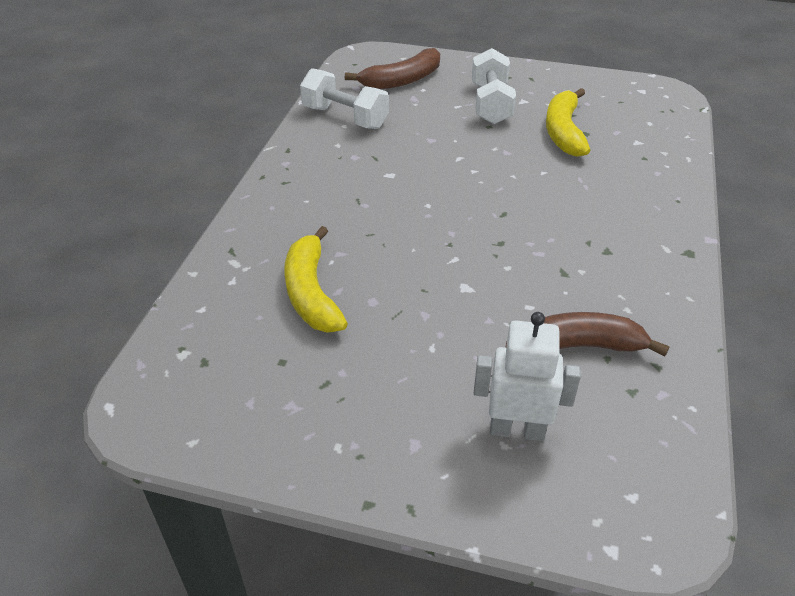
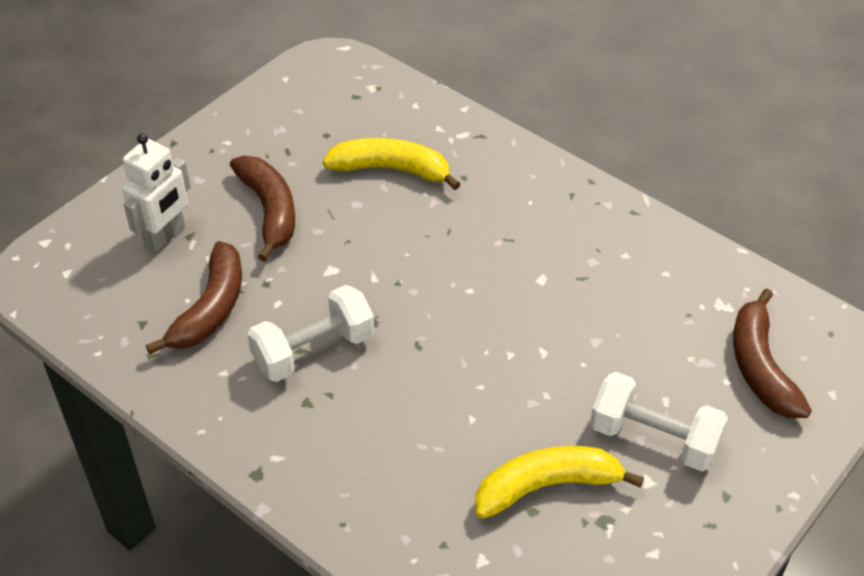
camera: 115 degrees right, 5 degrees up
(345, 117) = (683, 279): white dumbbell -> white dumbbell (313, 351)
(423, 359) = (269, 211): none -> brown banana
(564, 132) = (547, 486): yellow banana -> yellow banana turned 45 degrees counterclockwise

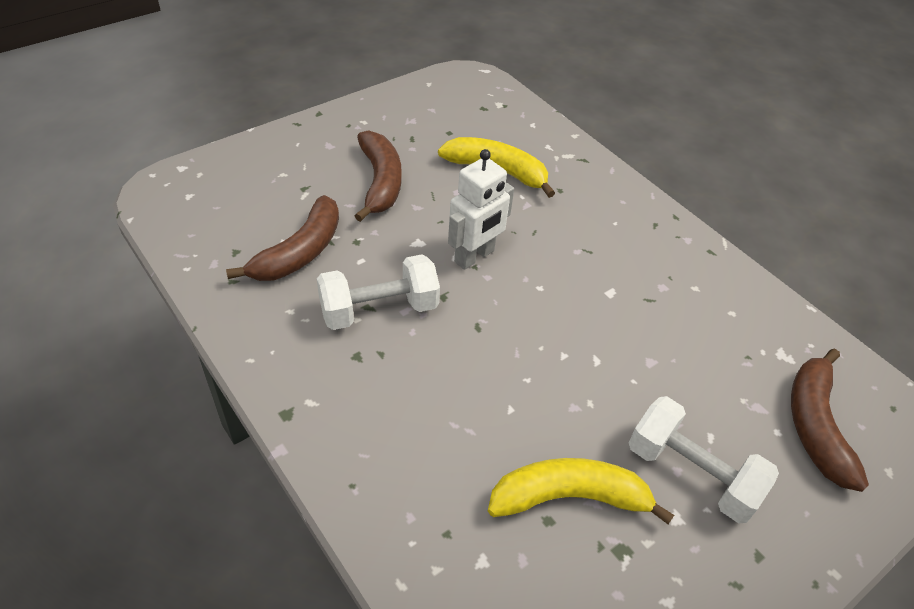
camera: 10 degrees right, 0 degrees up
(165, 236) = (284, 184): white robot -> white robot (474, 256)

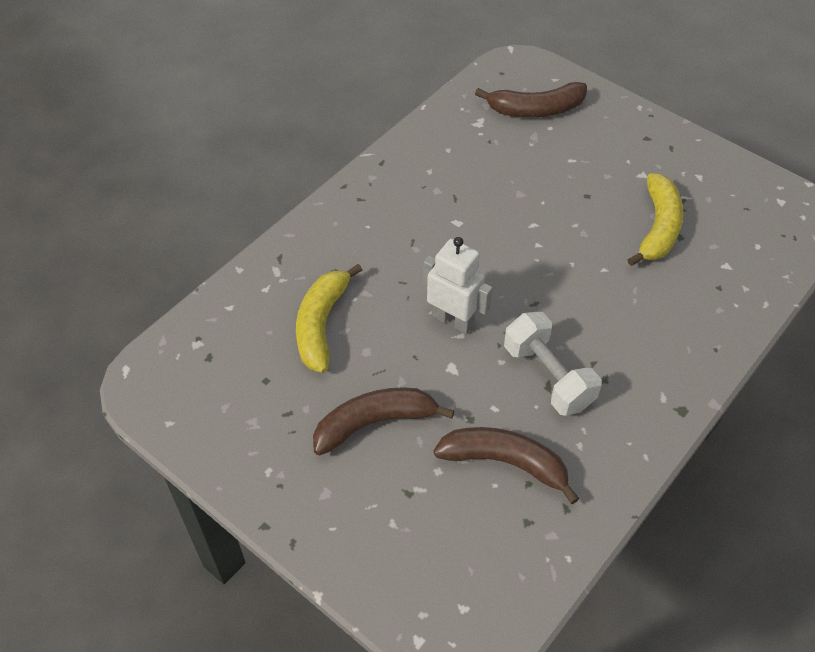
camera: 100 degrees left, 5 degrees up
(569, 497) = (658, 227): yellow banana -> yellow banana turned 150 degrees counterclockwise
(691, 473) = (606, 169): white dumbbell -> none

